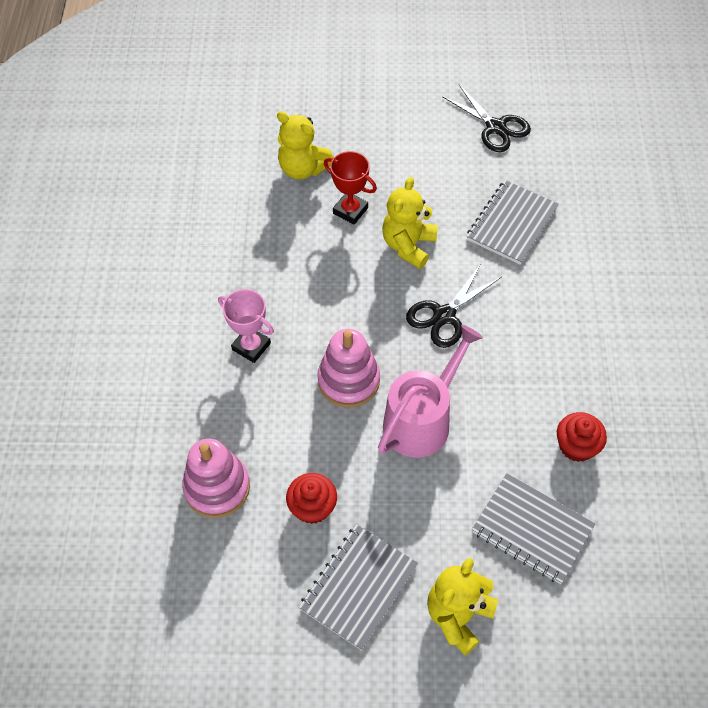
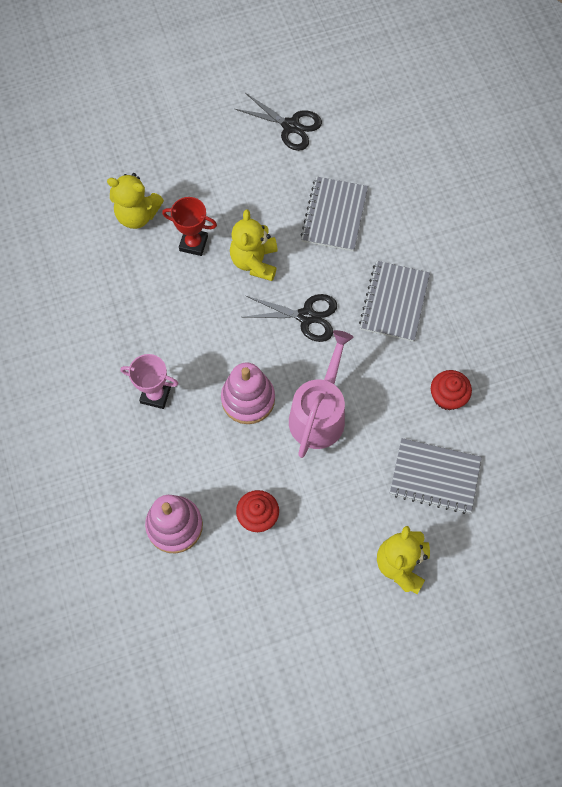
camera: 20 degrees left, 10 degrees up
(358, 587) = (317, 568): grey notebook -> grey notebook (394, 302)
(444, 315) = (306, 316): black scissors -> black scissors turned 105 degrees counterclockwise

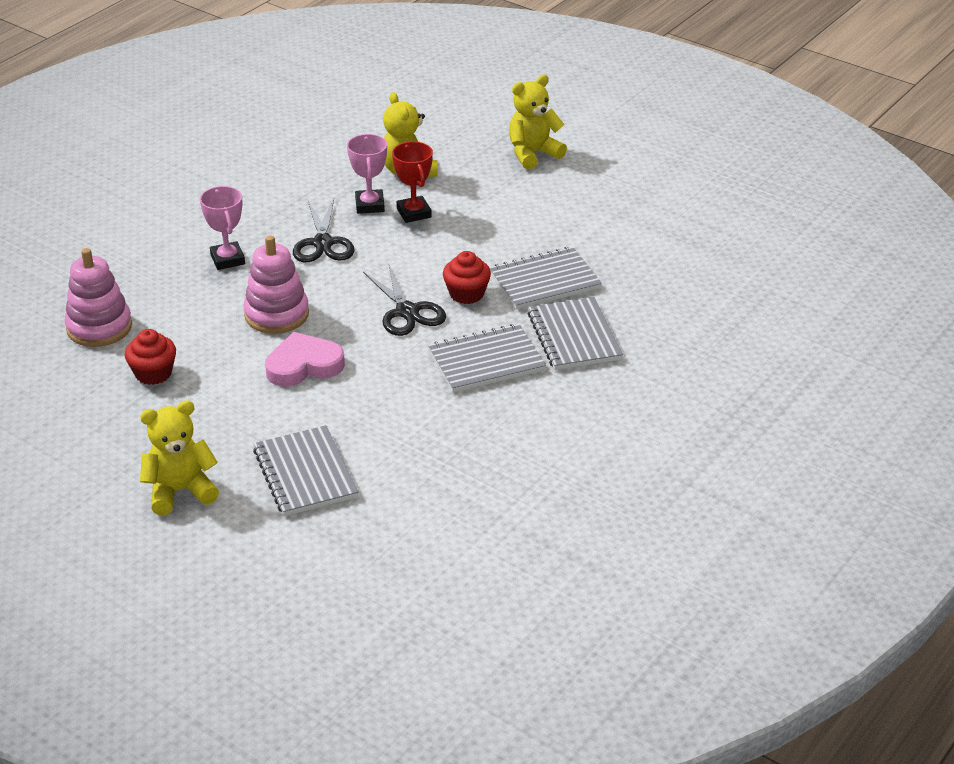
camera: 55 degrees right, 30 degrees down
(161, 265) = (369, 205): none -> pink trophy
(255, 261) = (434, 255): yellow teddy bear -> yellow teddy bear (533, 154)
(290, 126) = (615, 213): black scissors -> black scissors (323, 243)
(319, 414) = (304, 365): pink watering can -> pink heart
(405, 237) = (574, 336): none -> grey notebook
(447, 396) = (411, 444): red cupcake -> red cupcake (466, 294)

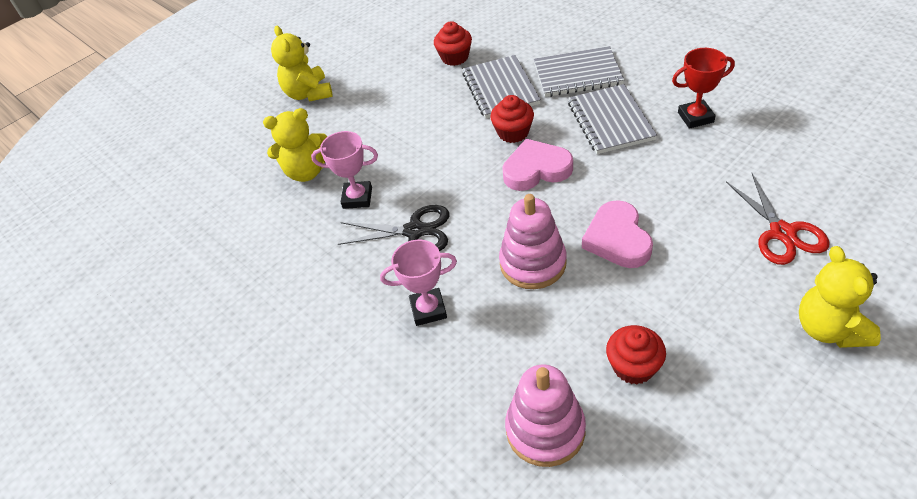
camera: 75 degrees left, 10 degrees up
(305, 473) = (782, 232): grey notebook -> red scissors
(407, 312) = (536, 169): black scissors -> pink heart
(414, 213) = (379, 167): red trophy -> red trophy (695, 117)
(604, 244) = (455, 57): none -> red cupcake

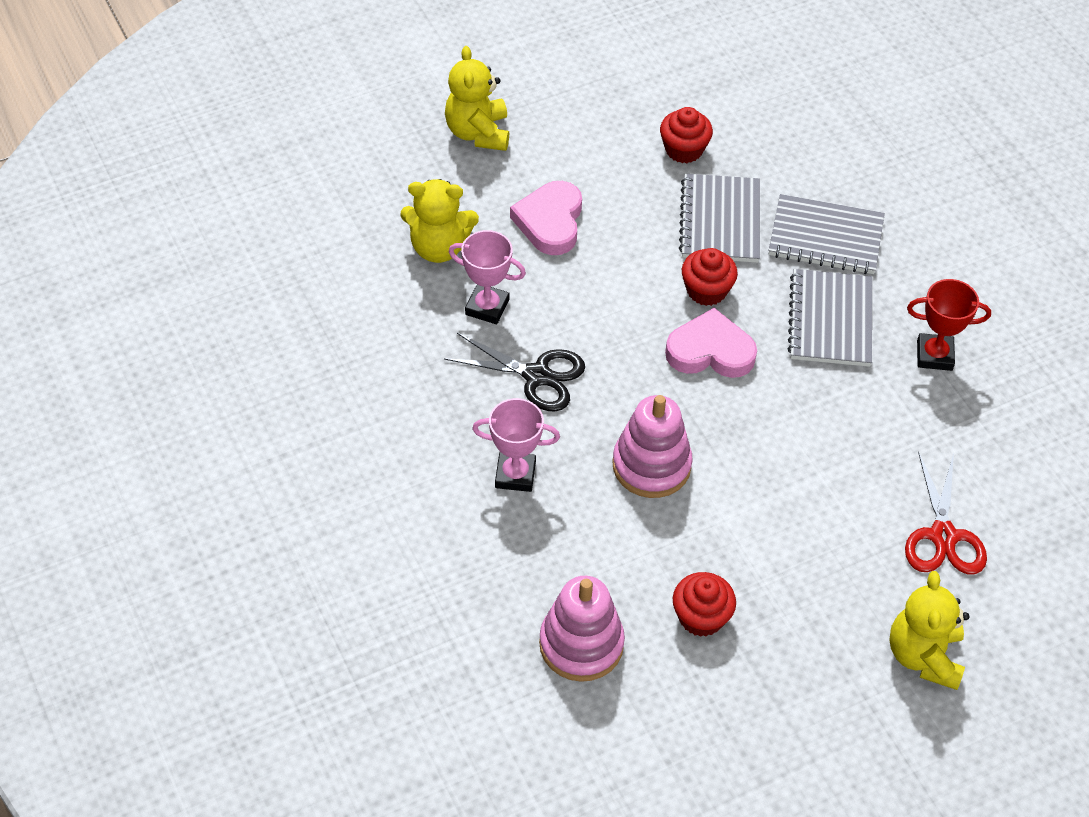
camera: 10 degrees right, 5 degrees up
(617, 239) = (758, 473): pink heart -> pink heart (550, 222)

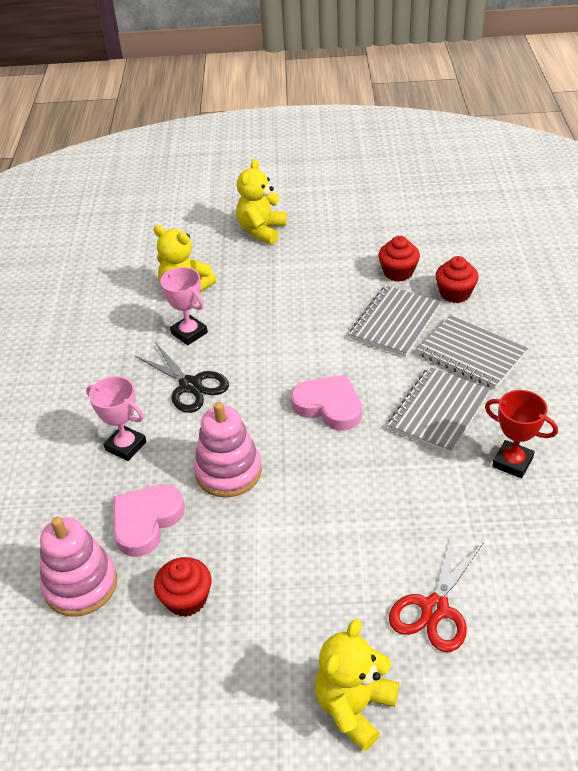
camera: 30 degrees right, 10 degrees down
(550, 222) = (271, 293): pink heart -> pink heart (146, 521)
(706, 290) = (354, 365): red cupcake -> red cupcake (455, 293)

